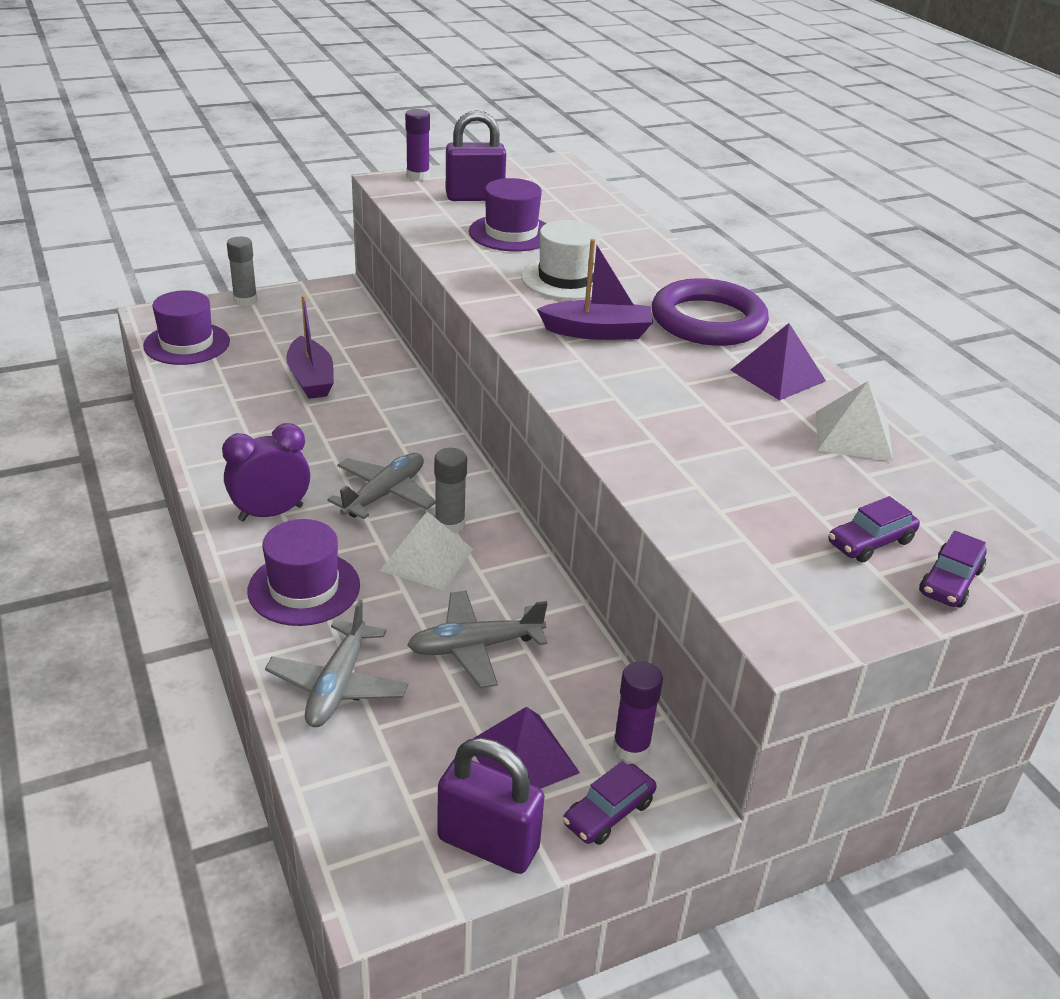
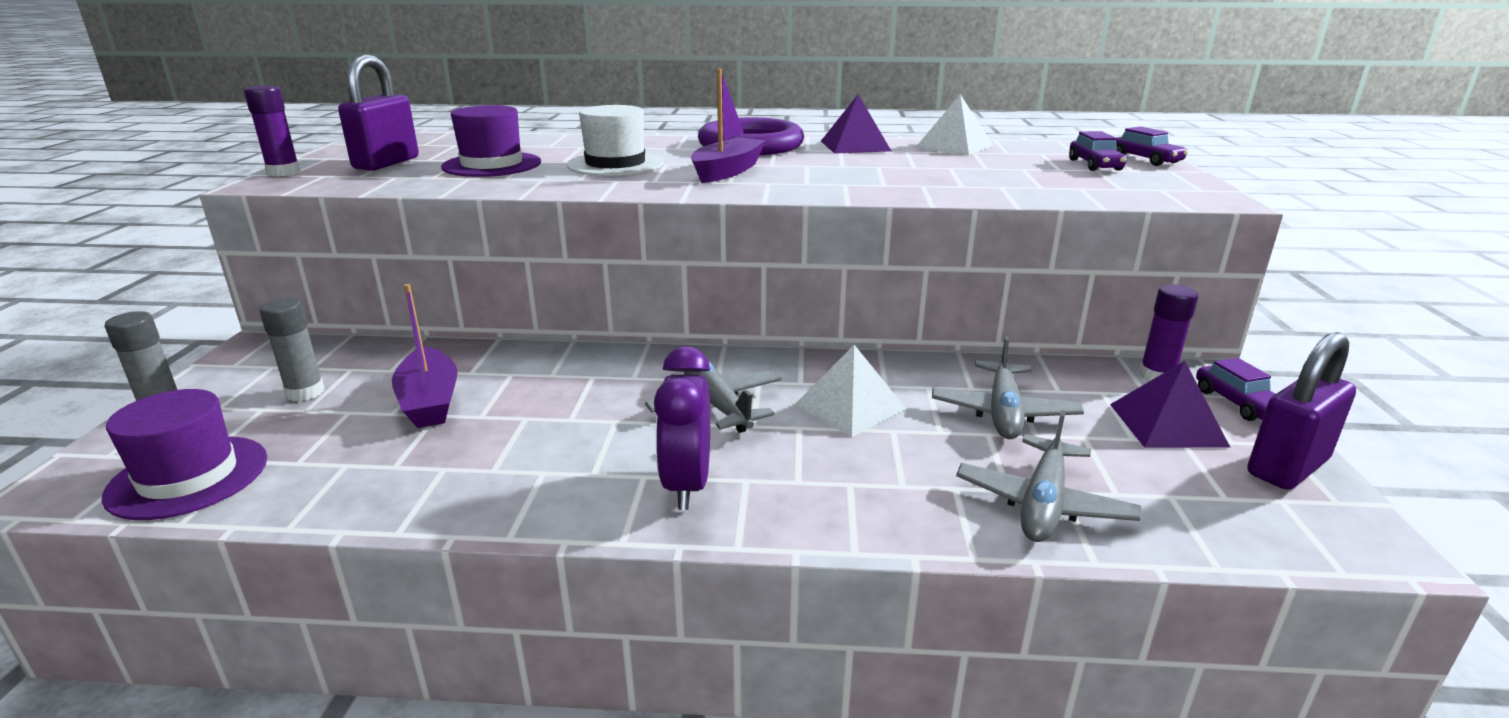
camera: 60 degrees left, 10 degrees down
(304, 588) = (855, 491): purple hat -> none
(311, 379) = (430, 401): purple boat -> purple boat turned 60 degrees clockwise
(337, 685) = (1043, 504): grey plane -> grey plane turned 75 degrees clockwise
(449, 524) = (800, 382): grey glue stick -> grey glue stick (305, 392)

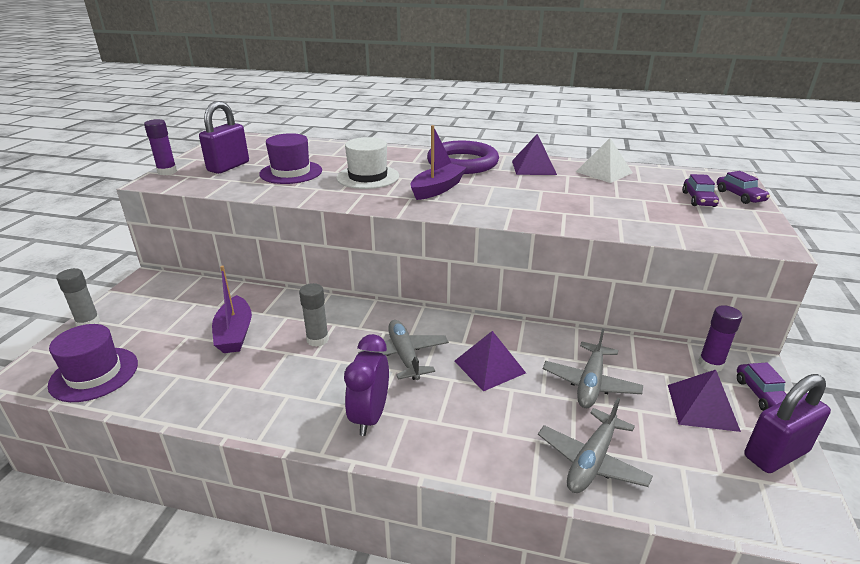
camera: 10 degrees right, 5 degrees up
(305, 392) = (167, 319): grey glue stick -> grey glue stick (317, 340)
(850, 406) = (489, 366): white pyramid -> purple pyramid

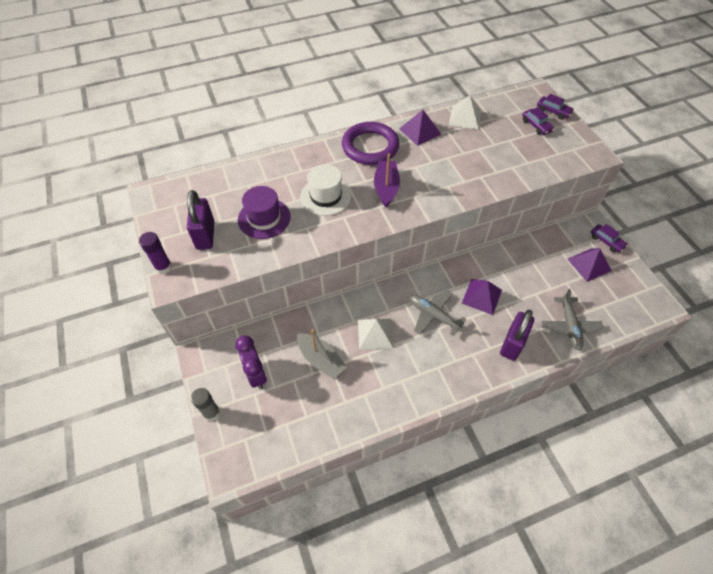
camera: 35 degrees left, 25 degrees up
(94, 374) = (273, 442): purple hat -> none
(235, 333) = (321, 360): purple boat -> grey boat
(317, 340) = (375, 333): grey glue stick -> white pyramid
(370, 416) = (456, 366): purple clock -> purple clock (256, 374)
(590, 383) = (535, 278): grey plane -> none
(710, 364) = (575, 233): purple glue stick -> none
(775, 454) = (630, 275): purple padlock -> purple padlock (512, 344)

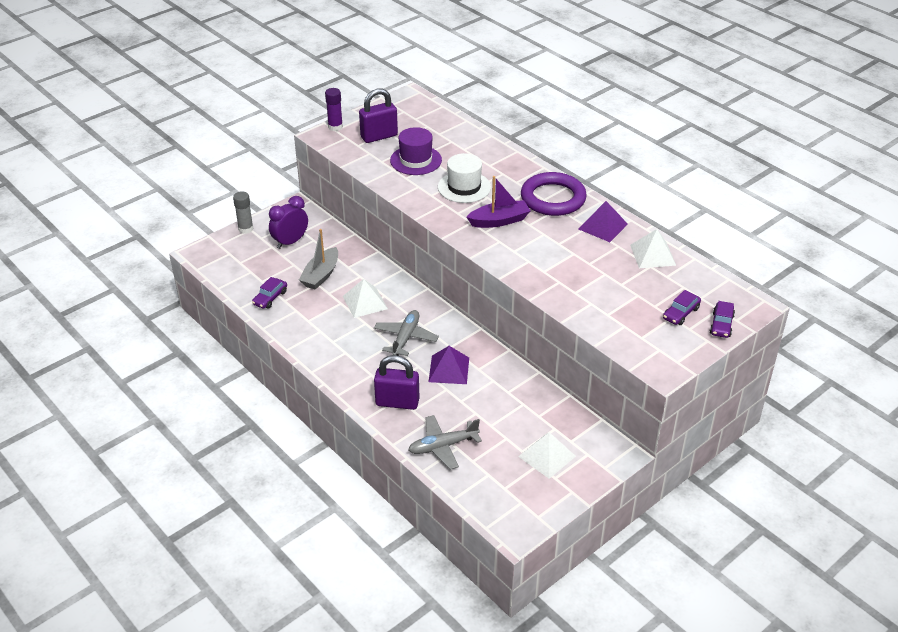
camera: 70 degrees right, 15 degrees down
(589, 264) = (547, 456): purple pyramid -> white pyramid
(606, 241) = (596, 470): purple car -> purple car (270, 298)

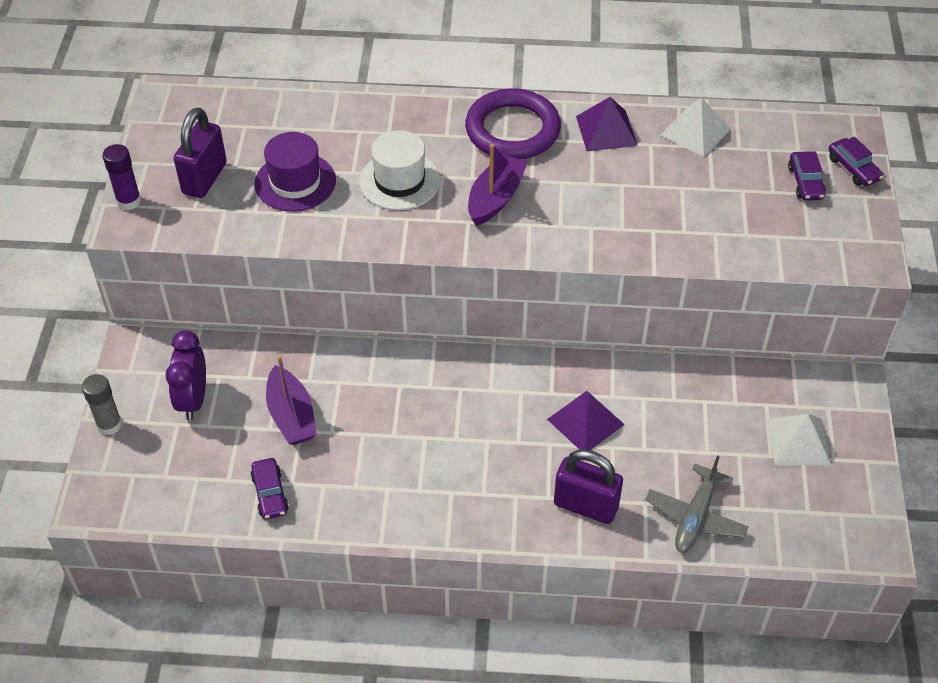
camera: 45 degrees left, 10 degrees up
(321, 275) = (291, 416): grey boat -> purple boat
(365, 302) = (389, 411): white pyramid -> none
(397, 402) = (585, 505): purple padlock -> purple padlock turned 60 degrees clockwise
(405, 338) = (492, 420): grey plane -> none

